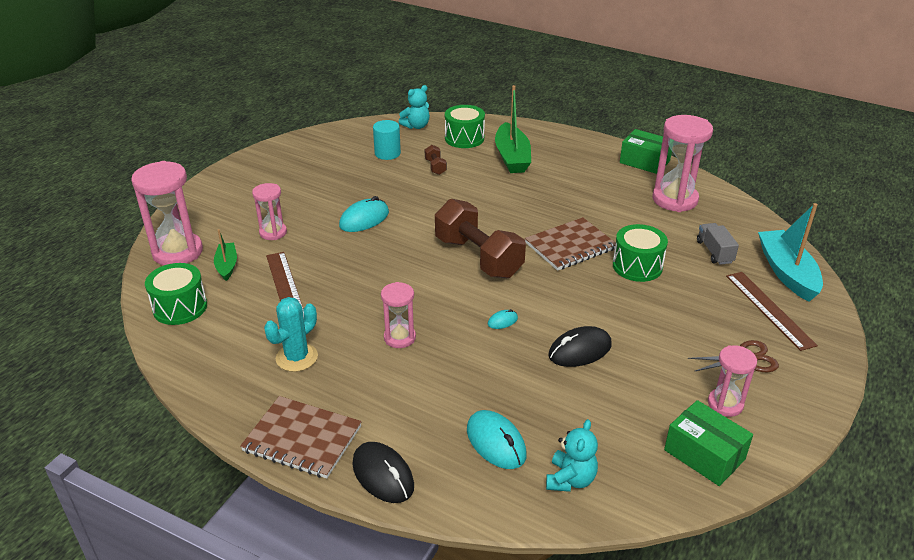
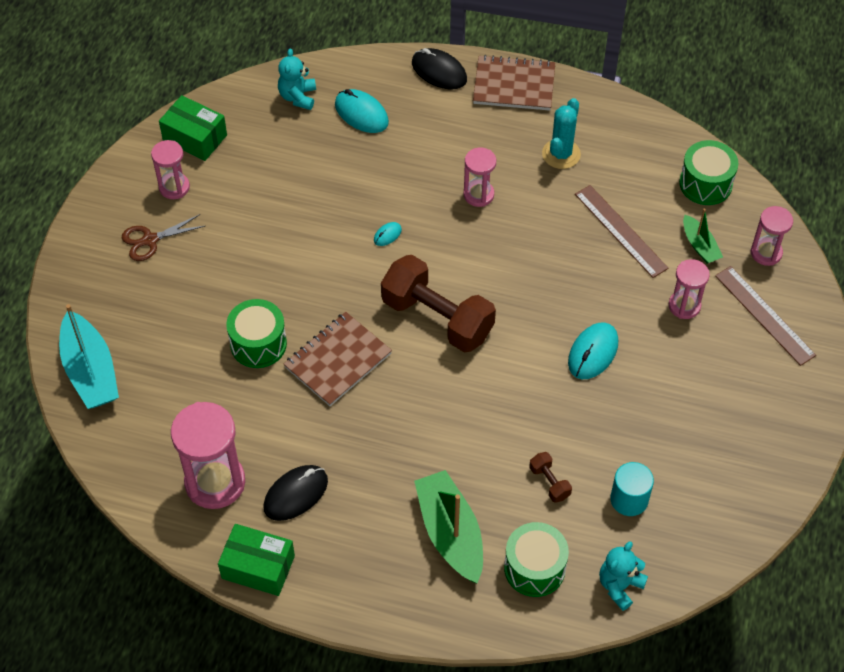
camera: 165 degrees right, 20 degrees up
(177, 252) = (766, 253): pink hourglass -> pink hourglass, size x0.57
(580, 350) = (307, 216): black mouse -> black mouse (295, 494)
(714, 252) = (169, 388): grey truck -> none
(769, 309) = (119, 309): brown ruler -> brown ruler (764, 315)

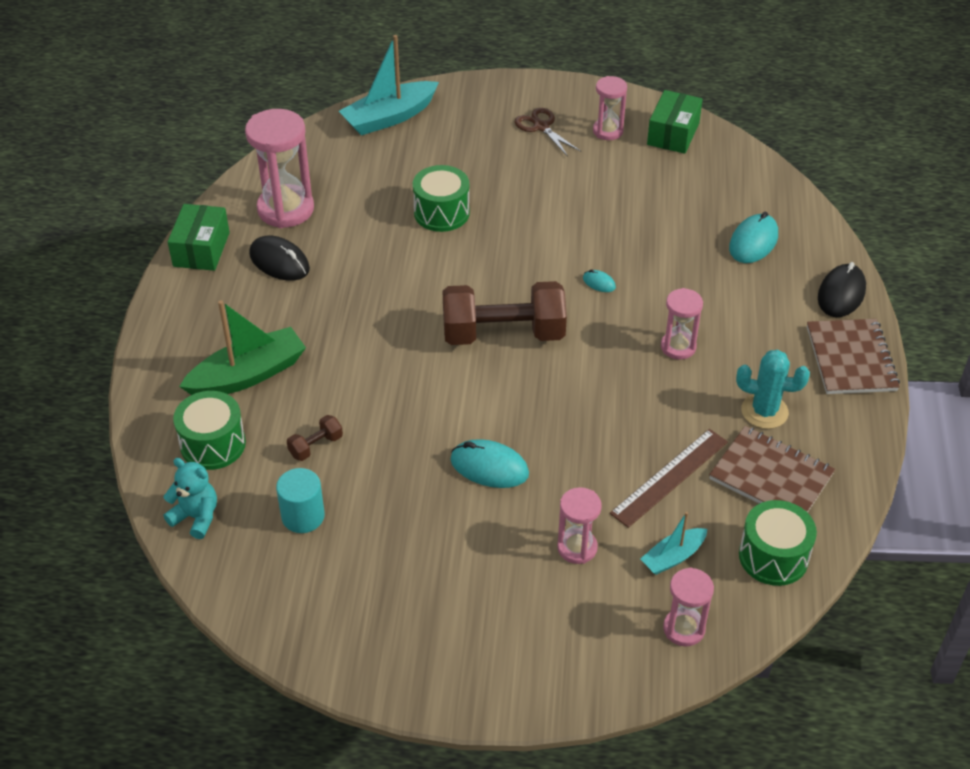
camera: 80 degrees right, 10 degrees down
(298, 97) = (755, 193): turquoise teddy bear -> none
(337, 360) = (434, 268): brown notebook -> brown notebook (771, 476)
(437, 318) = (503, 334): brown dumbbell -> brown dumbbell turned 60 degrees clockwise
(700, 245) = (673, 557): green boat -> turquoise boat
(764, 315) = (585, 632): brown ruler -> none

